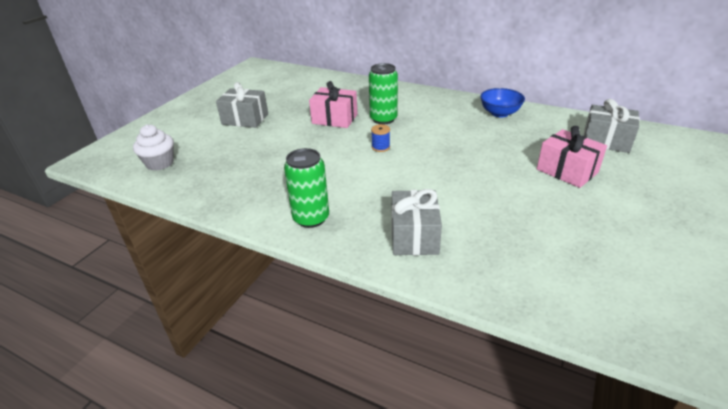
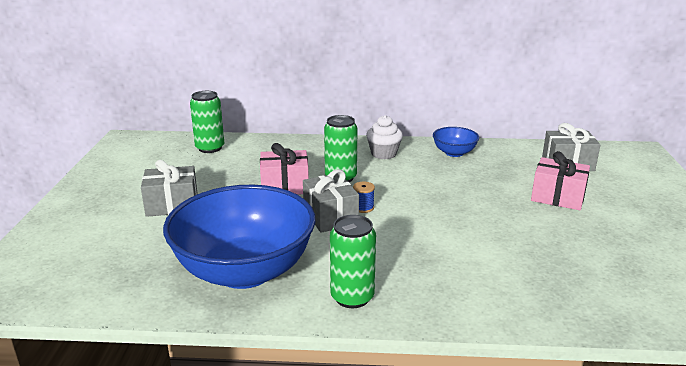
camera: 25 degrees left, 10 degrees down
(160, 163) = (101, 278): white cupcake -> white cupcake (383, 154)
(252, 179) = (244, 271): none -> blue bowl
(305, 80) = (210, 148): none -> green can
(414, 236) = (473, 289): grey gift -> grey gift (330, 216)

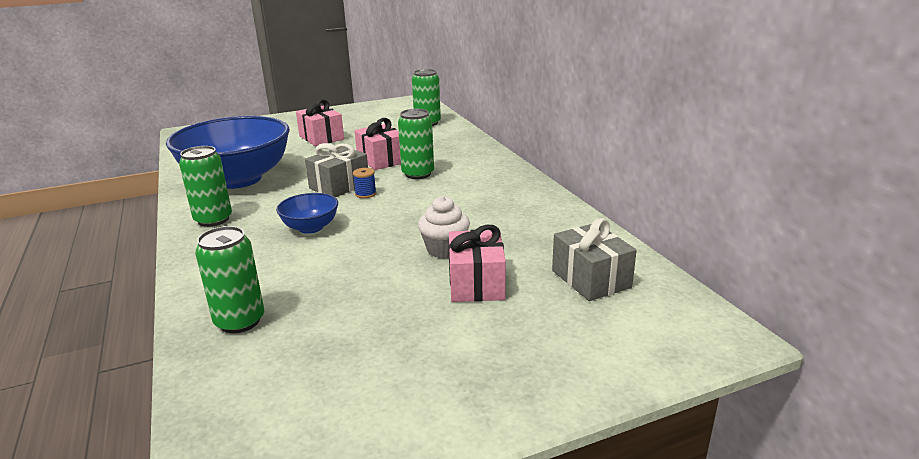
camera: 65 degrees right, 0 degrees up
(172, 205) = (321, 138): grey gift -> pink gift
(383, 154) = (491, 179): white cupcake -> white cupcake (444, 249)
(454, 153) = (536, 209): blue bowl -> blue bowl (310, 228)
(579, 299) = (240, 321): none -> green can

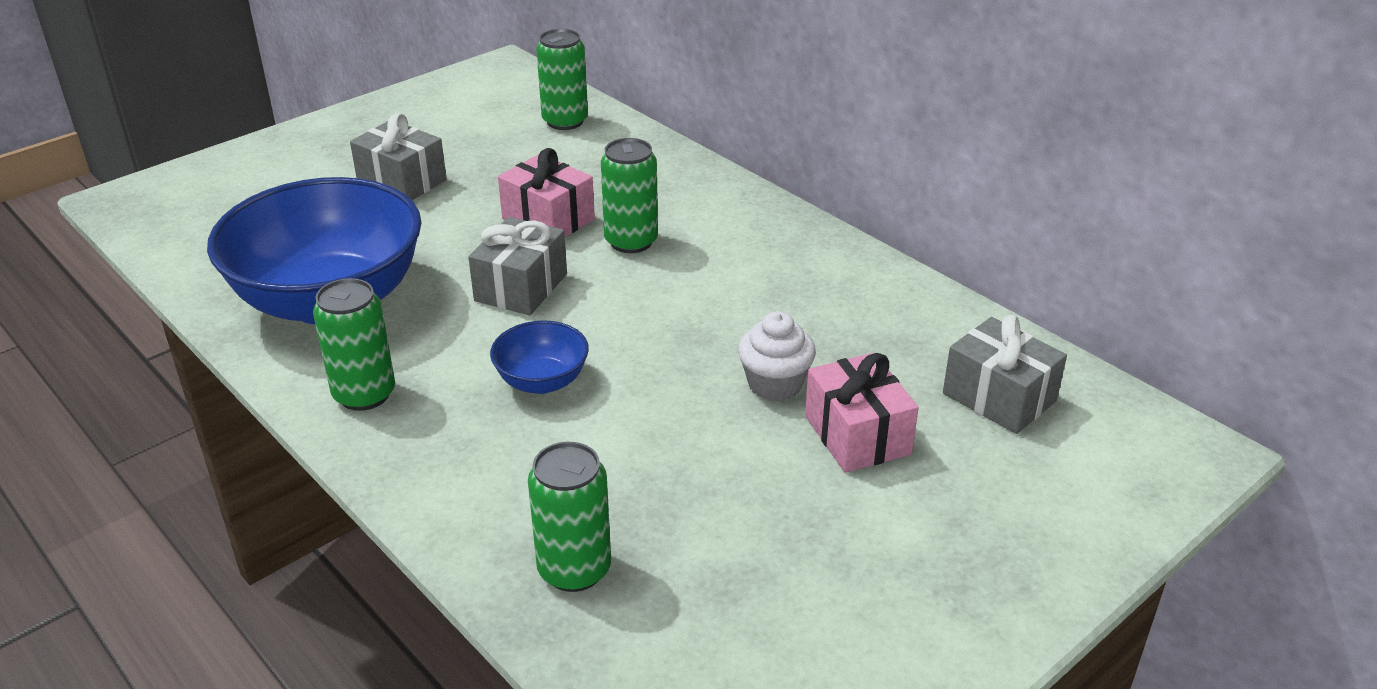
camera: 20 degrees left, 10 degrees up
(321, 138) = (402, 181): pink gift -> grey gift
(365, 194) = (577, 297): blue spool -> none

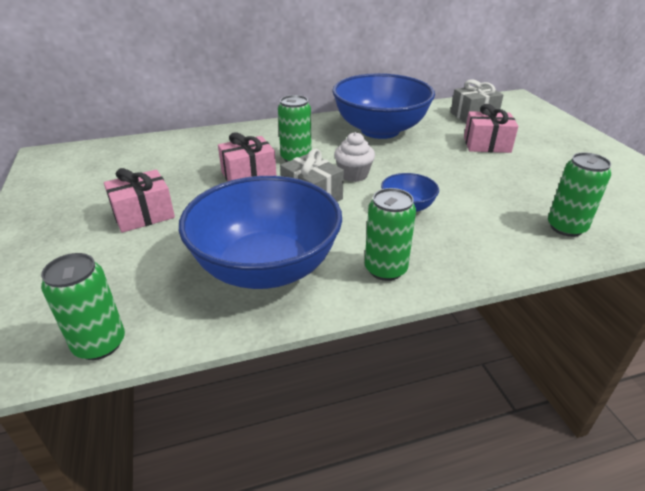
camera: 65 degrees left, 0 degrees up
(402, 181) = (143, 215): grey gift -> pink gift
(565, 121) = (146, 150): green can -> green can (100, 344)
(774, 384) = (443, 152): white cupcake -> white cupcake (353, 175)
(811, 295) = (380, 130): none -> blue bowl

